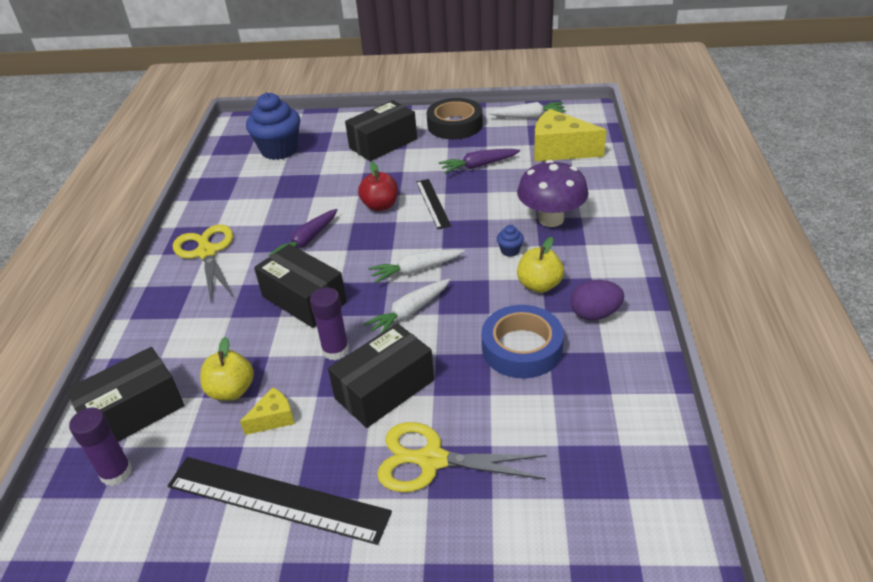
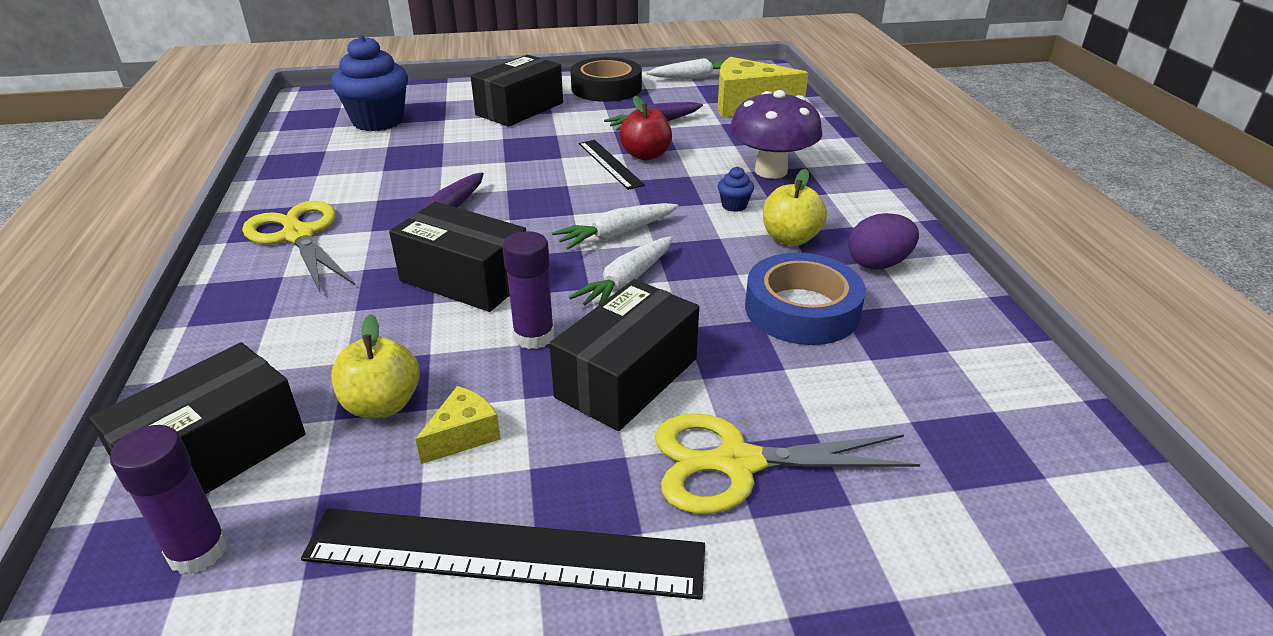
camera: 15 degrees left, 5 degrees down
(380, 206) = (540, 170): red apple -> red apple (645, 155)

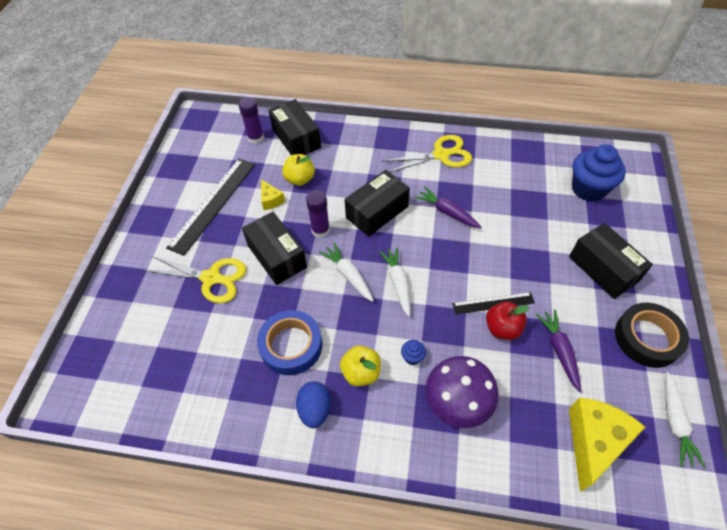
camera: 110 degrees right, 20 degrees up
(737, 463) = (211, 278): yellow scissors -> yellow scissors turned 90 degrees clockwise
(878, 264) = (315, 409): purple egg -> blue egg

